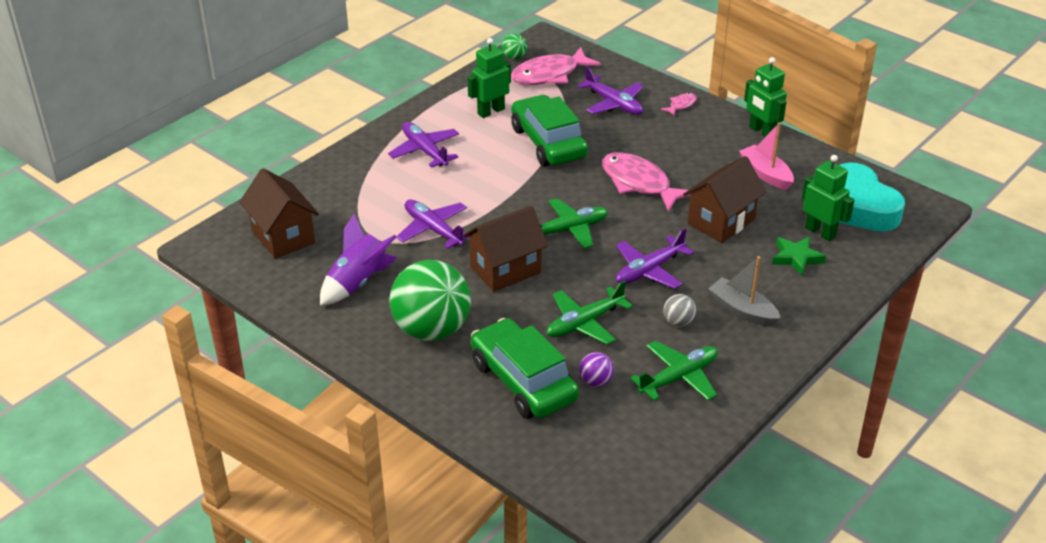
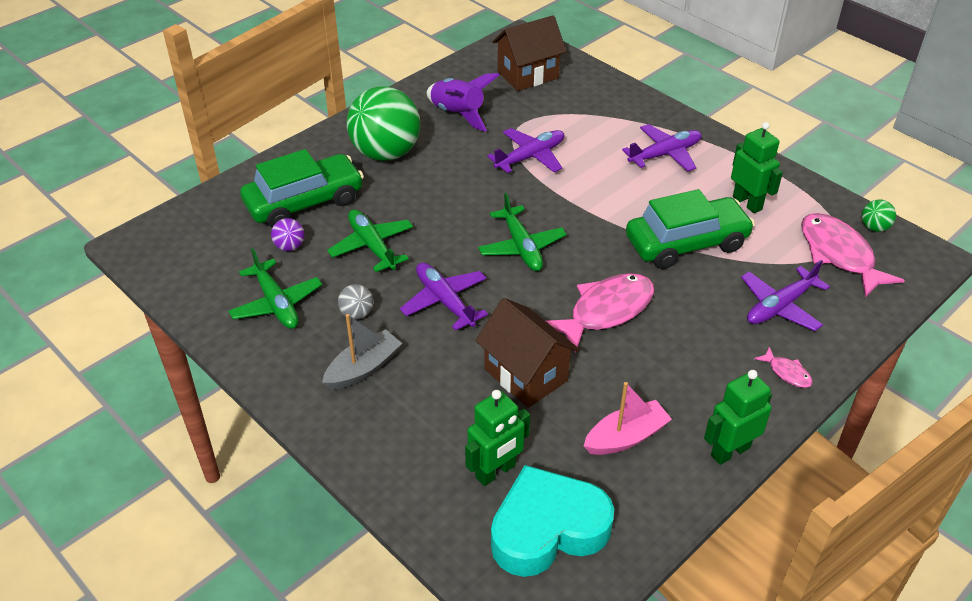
camera: 95 degrees right, 5 degrees up
(505, 270) = (462, 199): brown house -> none
(796, 258) = (447, 436): green star -> none

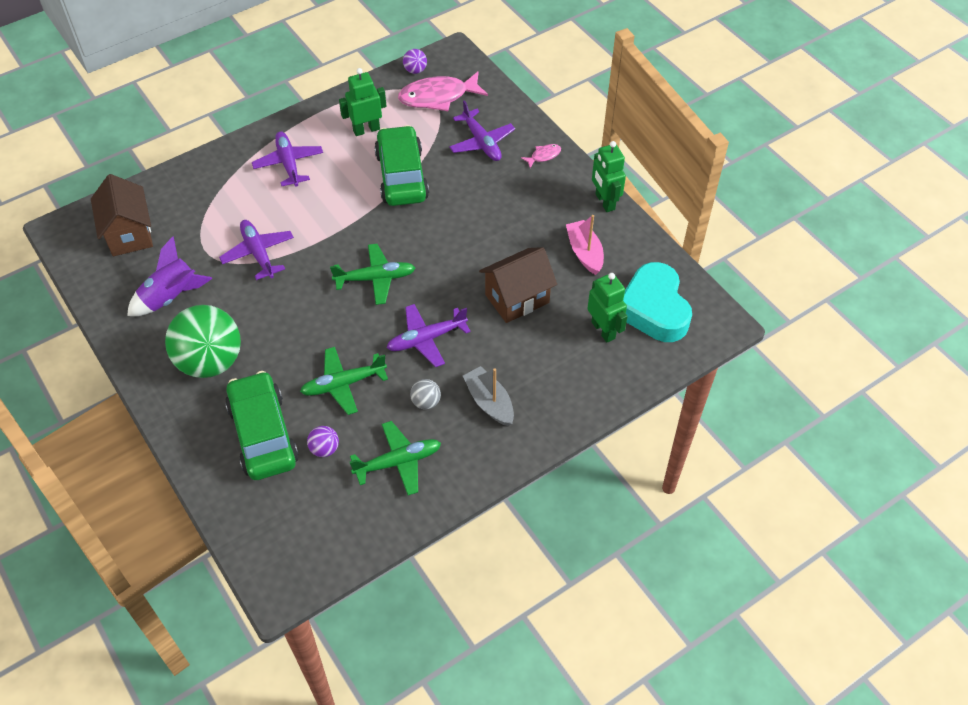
camera: 80 degrees left, 10 degrees up
(606, 311) = (462, 239): pink fish -> none
(874, 227) = (415, 70): green ball -> purple ball

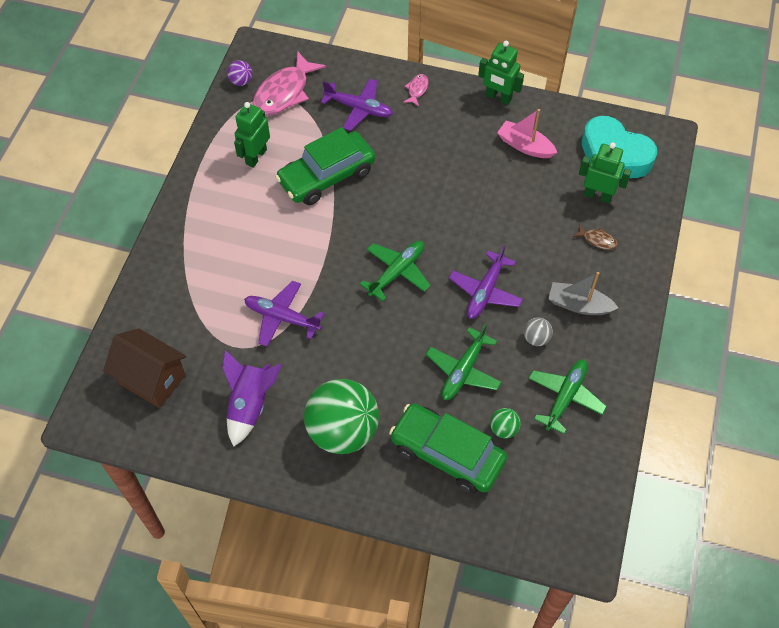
camera: 40 degrees left, 5 degrees up
(289, 163) = (222, 227): purple plane -> none
(324, 449) = (504, 429): purple ball -> green ball
(401, 176) = (327, 176): green car -> green car turned 75 degrees counterclockwise
(517, 298) = (515, 214): brown house -> none
(563, 364) = (597, 240): none -> brown fish

